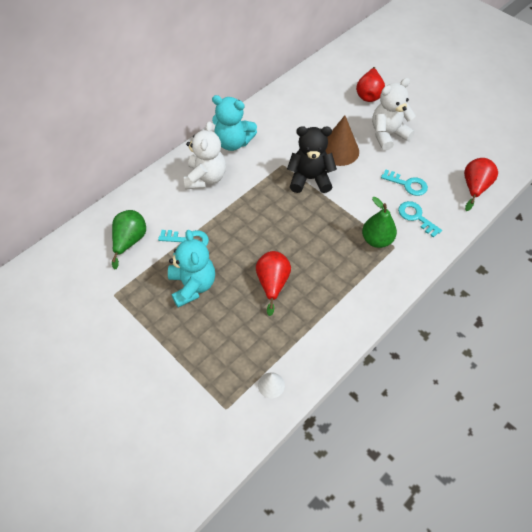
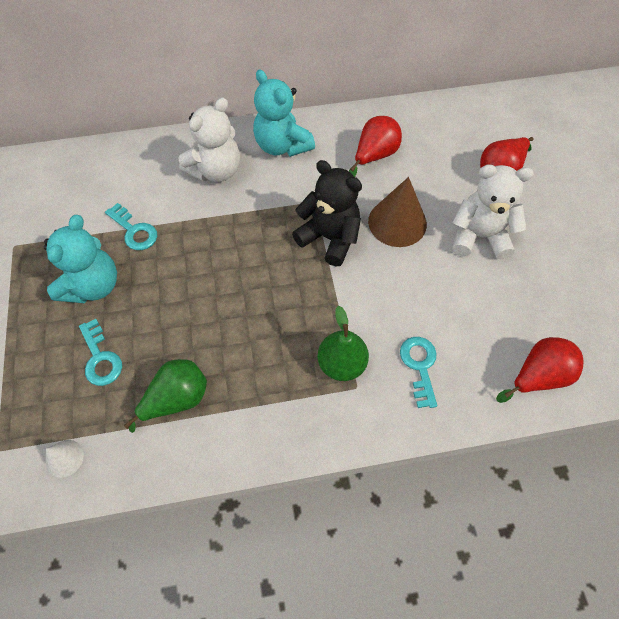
camera: 35 degrees right, 5 degrees up
(130, 241) = (79, 197): green pear -> green pear (177, 399)
(272, 283) = (174, 338): red pear -> red pear (374, 156)
(407, 184) = (447, 316): turquoise key -> turquoise key (100, 358)

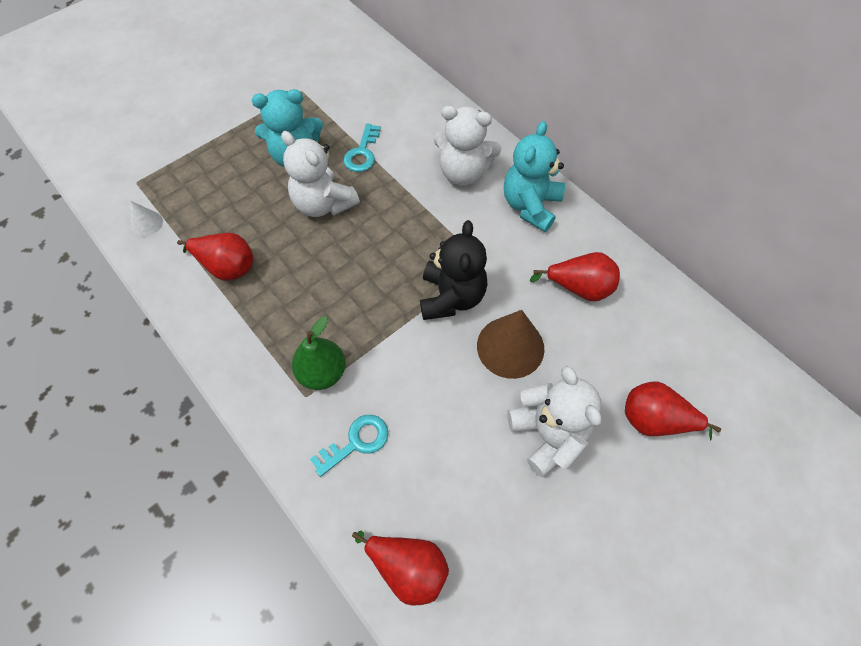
camera: 60 degrees right, 0 degrees up
(100, 358) = (236, 198): turquoise key -> none
(167, 287) = (323, 204): none -> white teddy bear
(177, 399) = (227, 266): green pear -> red pear

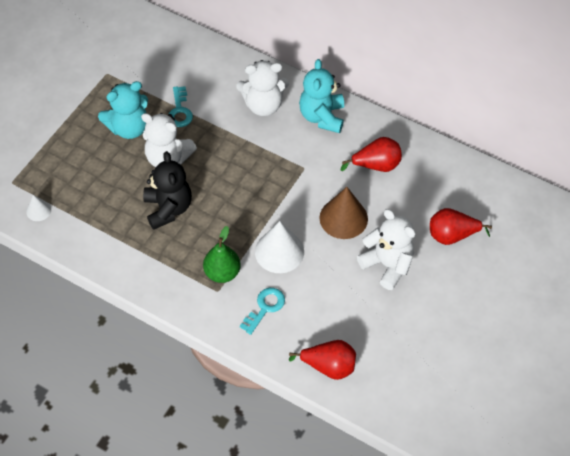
camera: 20 degrees left, 5 degrees down
(227, 266) = (117, 223): red pear -> none
(408, 367) = (279, 251): none -> white cone
(451, 297) = (290, 197): black teddy bear -> black teddy bear (168, 209)

